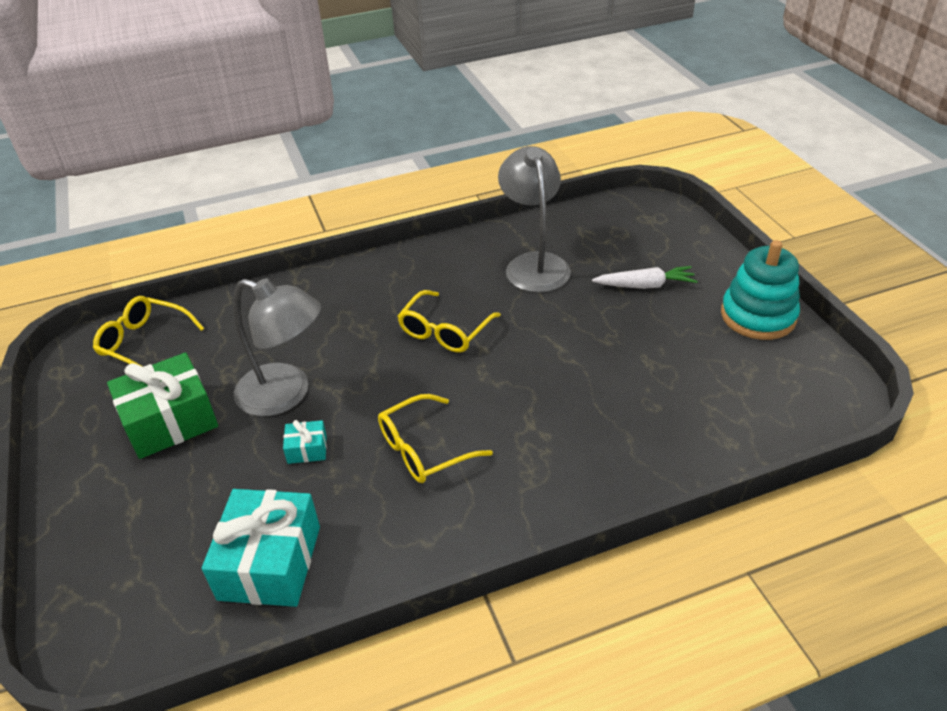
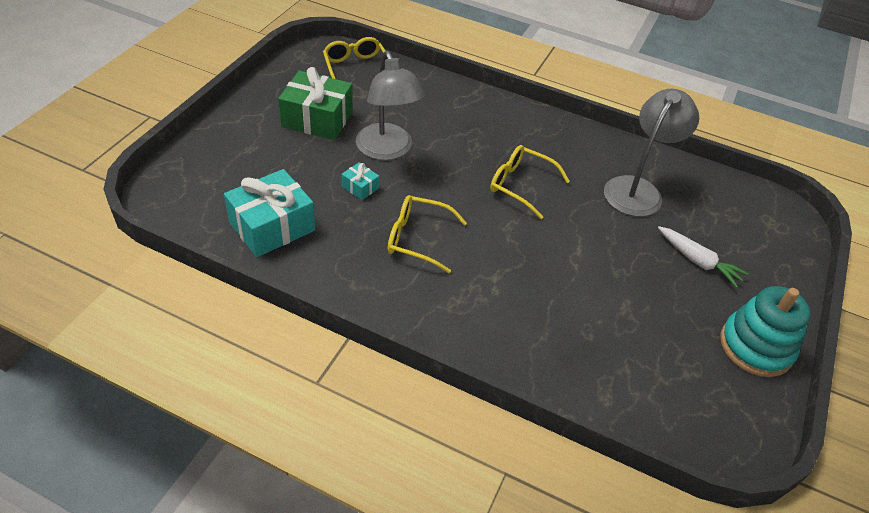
camera: 40 degrees right, 5 degrees up
(444, 331) = (520, 185): yellow glasses -> yellow glasses turned 45 degrees clockwise

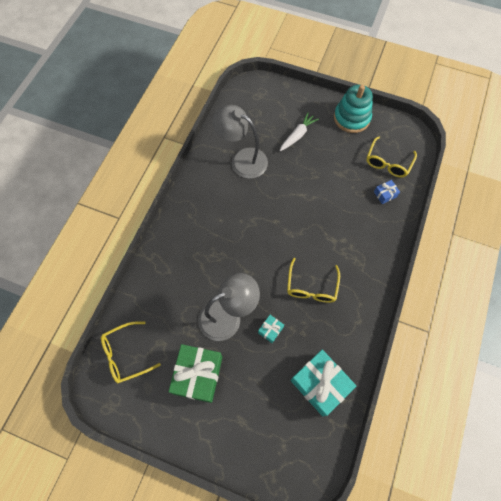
camera: 90 degrees left, 20 degrees up
(520, 185) = (250, 226): yellow glasses -> yellow glasses (388, 163)
(587, 368) = (385, 194): none -> blue gift

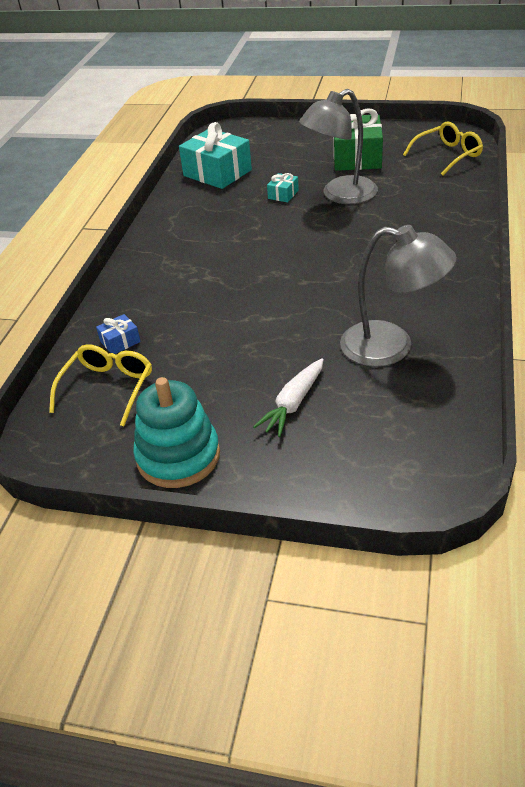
camera: 175 degrees right, 25 degrees down
(311, 287) = (236, 232): yellow glasses -> none

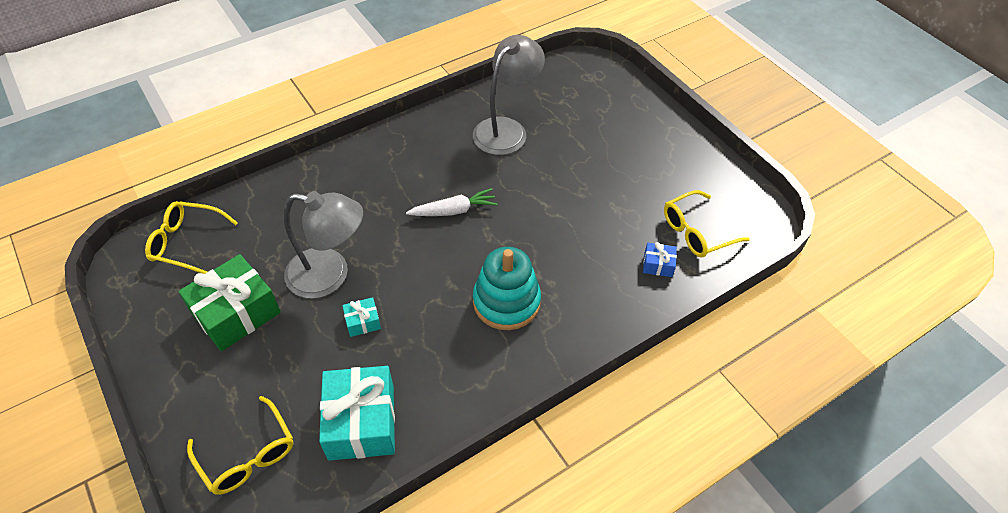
camera: 140 degrees left, 10 degrees up
(178, 456) = (691, 158): turquoise stacking toy -> turquoise stacking toy (506, 302)
(253, 139) = (248, 455): none -> yellow glasses
(293, 403) = (600, 140): white carrot -> white carrot (453, 211)
(391, 347) = (506, 129): grey lamp -> grey lamp turned 60 degrees clockwise

